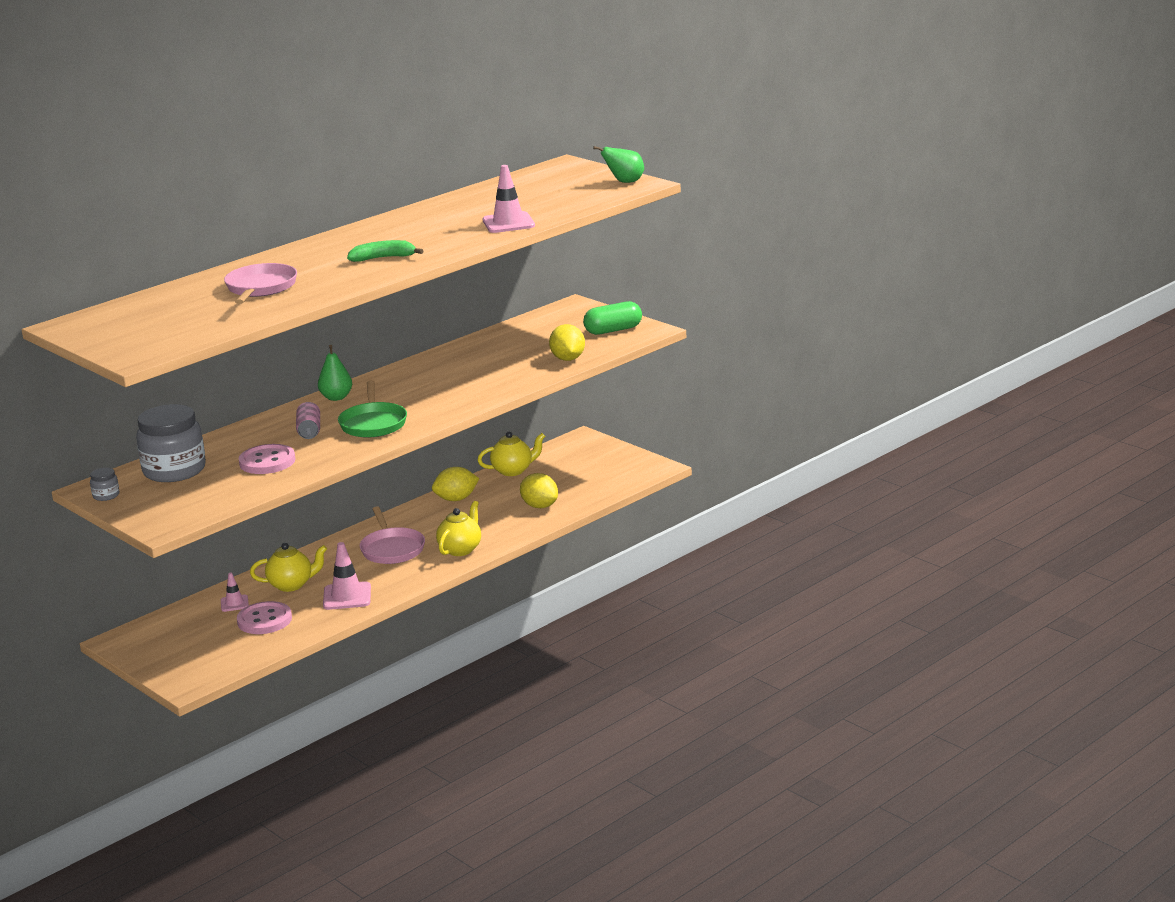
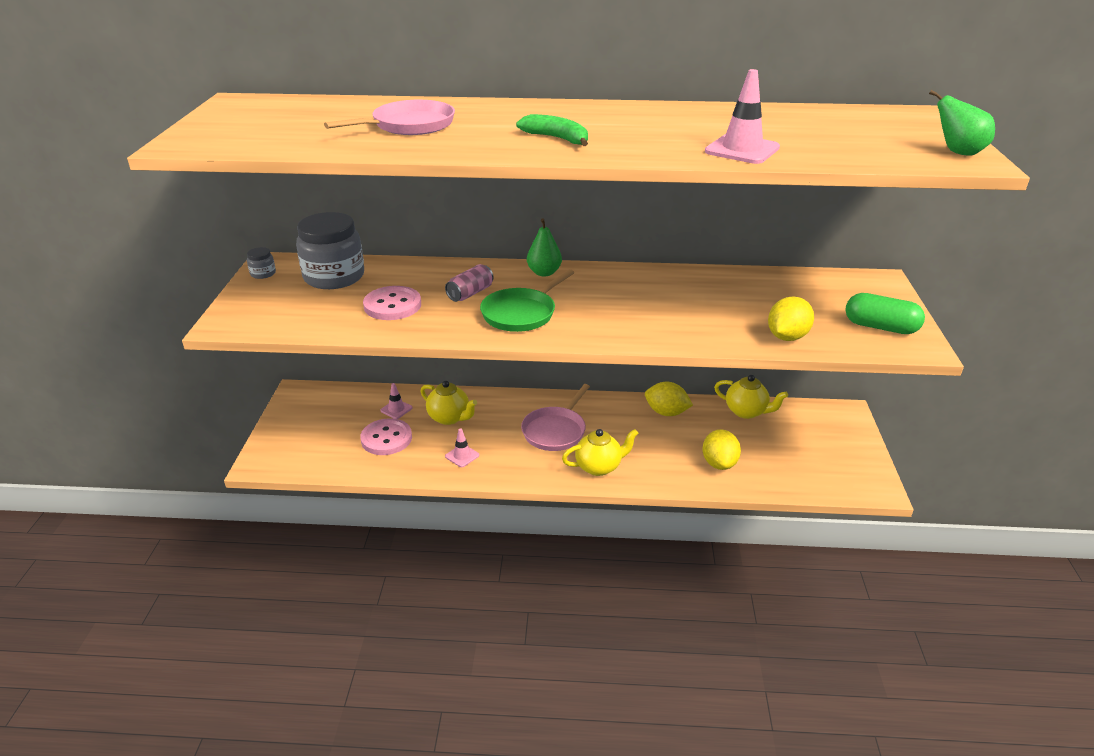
camera: 45 degrees right, 10 degrees up
(347, 596) = (462, 456): pink traffic cone -> pink traffic cone, size x0.58

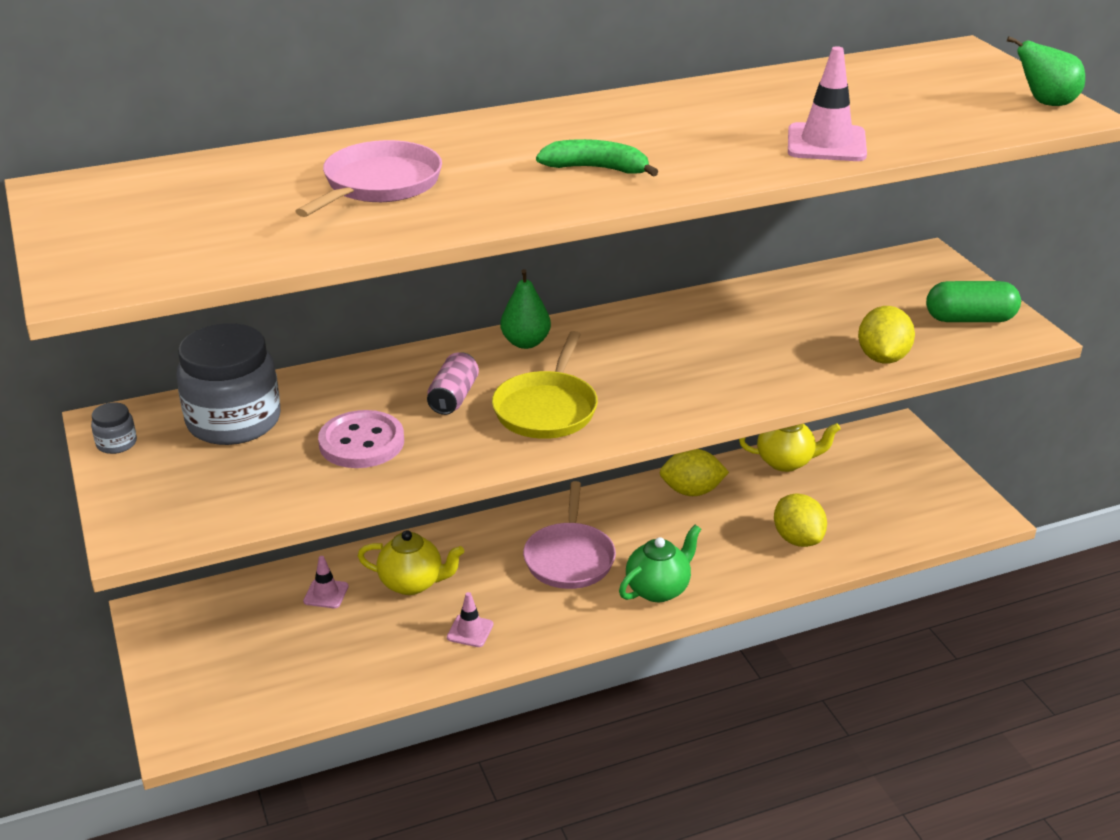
camera: 25 degrees left, 0 degrees up
(386, 438) = (344, 640): pink button -> none
(521, 313) = (547, 409): green pan -> yellow pan
(599, 467) = (658, 589): yellow teapot -> green teapot

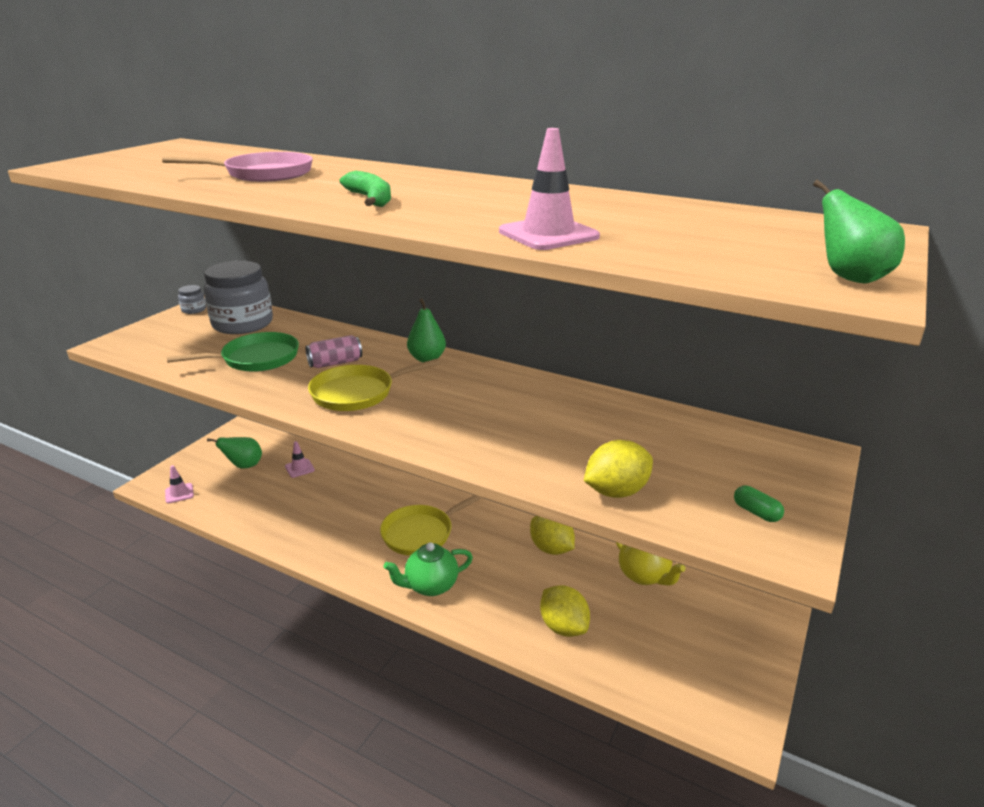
camera: 50 degrees right, 5 degrees down
(253, 637) = (244, 466): none -> green pear
(361, 442) = (256, 359): pink button -> green pan
(412, 583) = (336, 490): yellow teapot -> none
(470, 631) = (314, 531): pink traffic cone -> pink traffic cone (179, 493)
(569, 558) = (421, 533): pink pan -> yellow pan
(658, 589) = (430, 586): green teapot -> green teapot turned 150 degrees clockwise
(797, 539) = (563, 627): yellow lemon -> yellow lemon turned 60 degrees counterclockwise
(969, 319) = (756, 512): green capsule -> green capsule, size x0.50

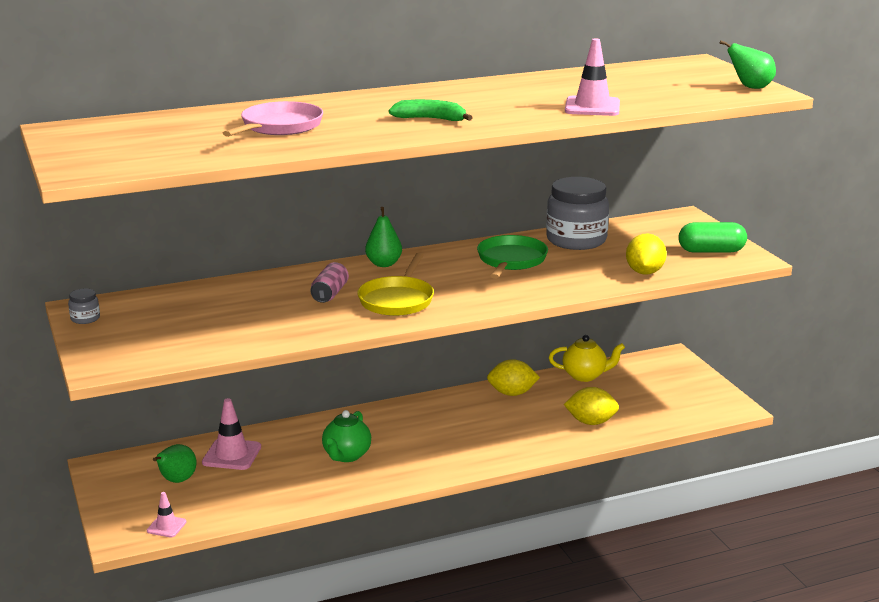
camera: 50 degrees left, 5 degrees down
(242, 324) = (170, 306): grey jar -> grey jar (576, 240)
(256, 359) = (262, 318): green pan -> green pan (511, 260)
(299, 468) = (232, 455): pink traffic cone -> pink traffic cone, size x1.73
(421, 533) = (417, 433): yellow pan -> none
(430, 586) = (483, 452): green teapot -> green teapot (346, 455)
(756, 512) = (711, 251): green capsule -> green capsule, size x2.00

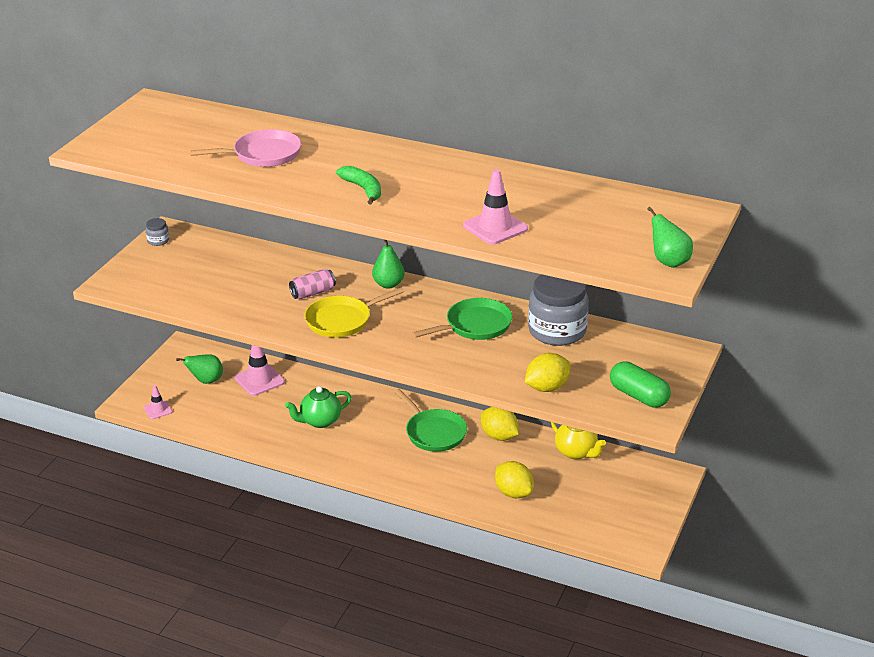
camera: 45 degrees right, 10 degrees up
(458, 416) = (433, 432): none -> green pan

